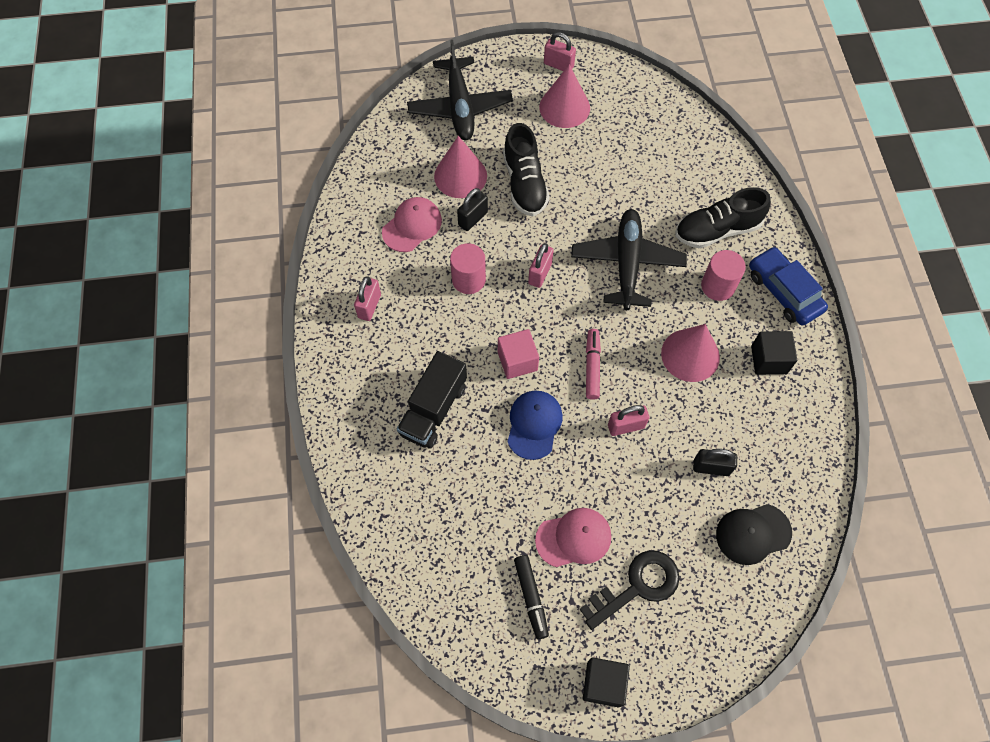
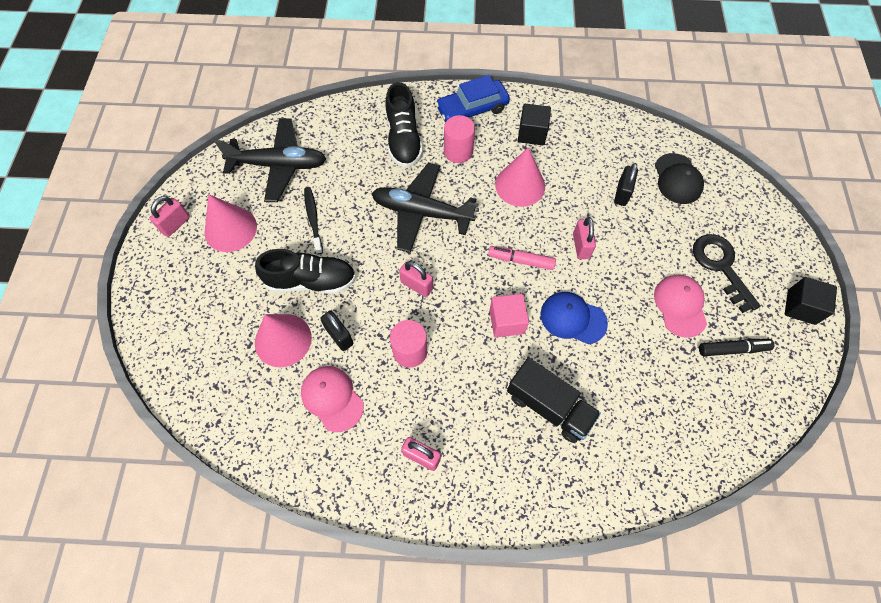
camera: 80 degrees left, 0 degrees up
(460, 107) = (193, 327): black plane -> black plane (279, 165)
(593, 170) = (313, 219): none -> black toothbrush

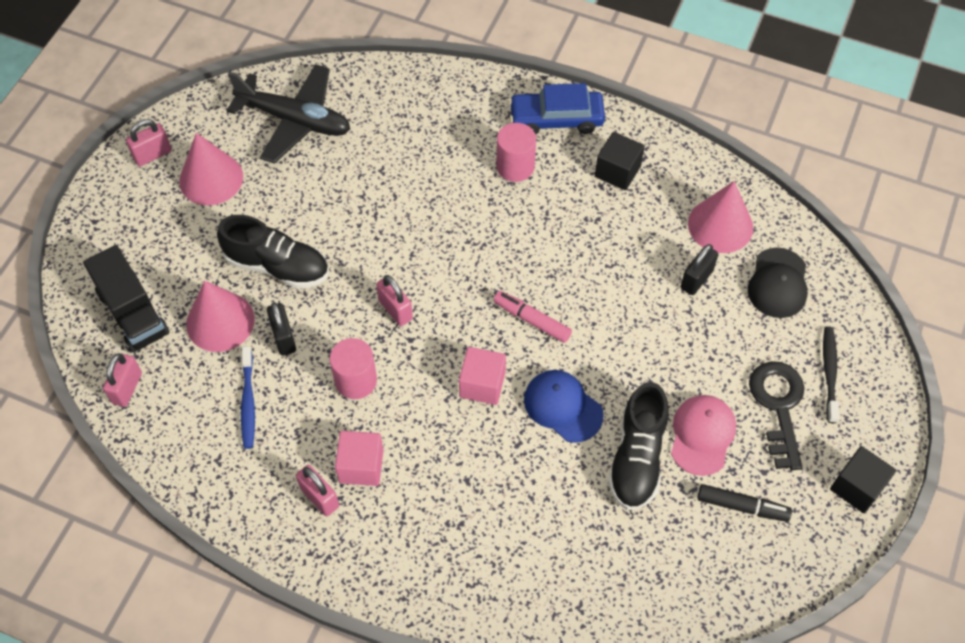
camera: 20 degrees right, 5 degrees down
(313, 219) = (308, 196): black toothbrush -> black toothbrush (829, 372)
(332, 398) = (248, 402): pink cap -> blue toothbrush
(403, 139) = (455, 132): black shoe -> black shoe (637, 458)
(421, 212) = (438, 227): black plane -> none
(443, 419) = (361, 466): none -> pink cube
(520, 185) = (572, 230): pink cone -> pink cone (720, 225)
(549, 406) = (487, 494): black truck -> black truck (133, 313)
(581, 246) = (613, 326): pink padlock -> pink padlock (127, 388)

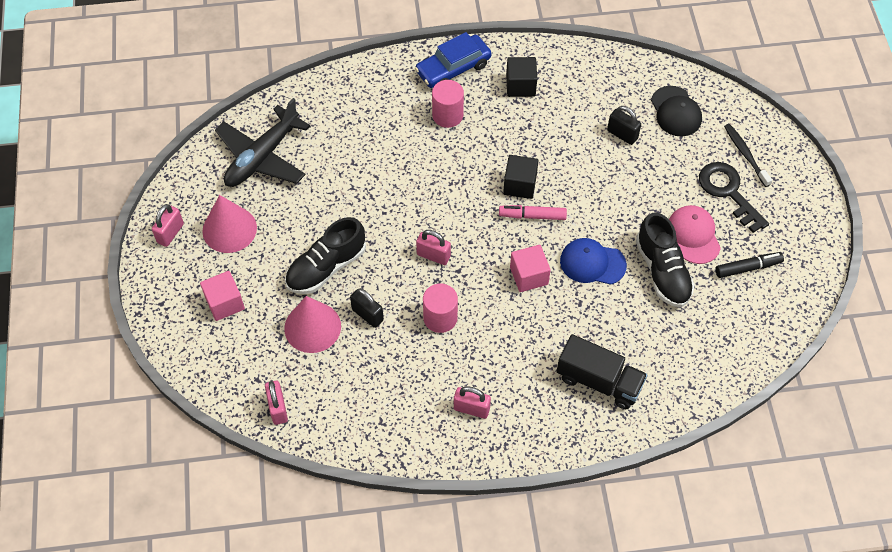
camera: 30 degrees left, 0 degrees up
(133, 313) = (242, 354): black truck -> black truck (599, 381)
(248, 402) = (374, 372): blue toothbrush -> none
(277, 266) = (326, 267): black shoe -> black shoe turned 150 degrees clockwise
(295, 120) = (262, 157): black plane -> black plane turned 135 degrees clockwise
(361, 466) = (485, 373): pink cube -> pink cube (225, 303)
(696, 279) = (622, 134): black padlock -> black padlock turned 60 degrees counterclockwise
(720, 225) = (613, 90): pink cone -> none
(857, 487) = (808, 219): black cube -> black cube (520, 185)

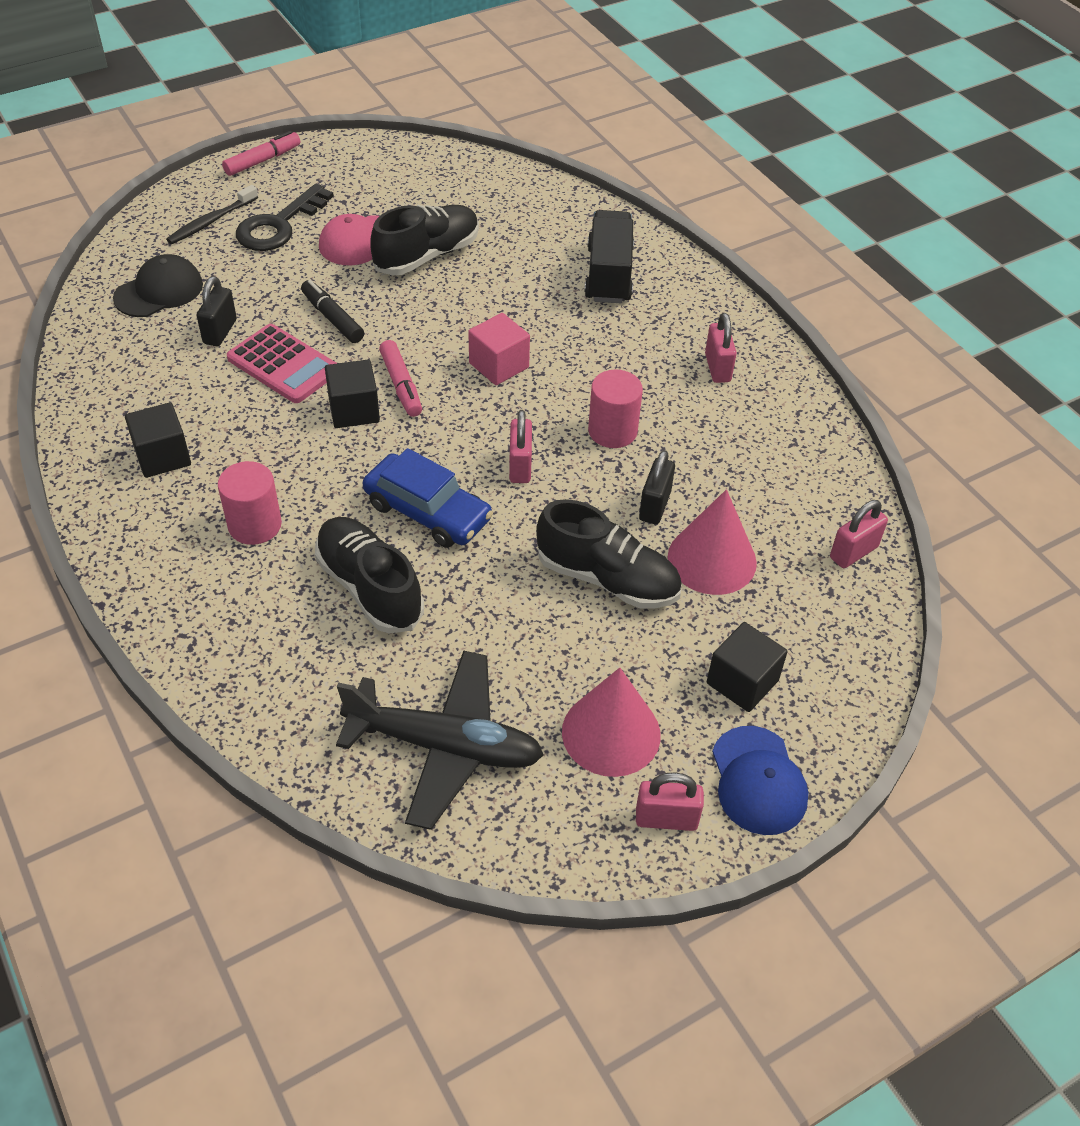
camera: 115 degrees left, 10 degrees down
(225, 303) = (742, 682): pink cube -> black cube
(377, 154) = (369, 587): none -> black shoe
(453, 68) = (151, 547): blue car -> blue car (427, 511)
(577, 159) = (283, 365): none -> pink calculator
(592, 263) = (447, 314): blue cap -> blue cap (758, 781)
(747, 268) = (385, 194): black marker -> black marker (332, 318)
(815, 201) = (262, 160): none -> pink marker

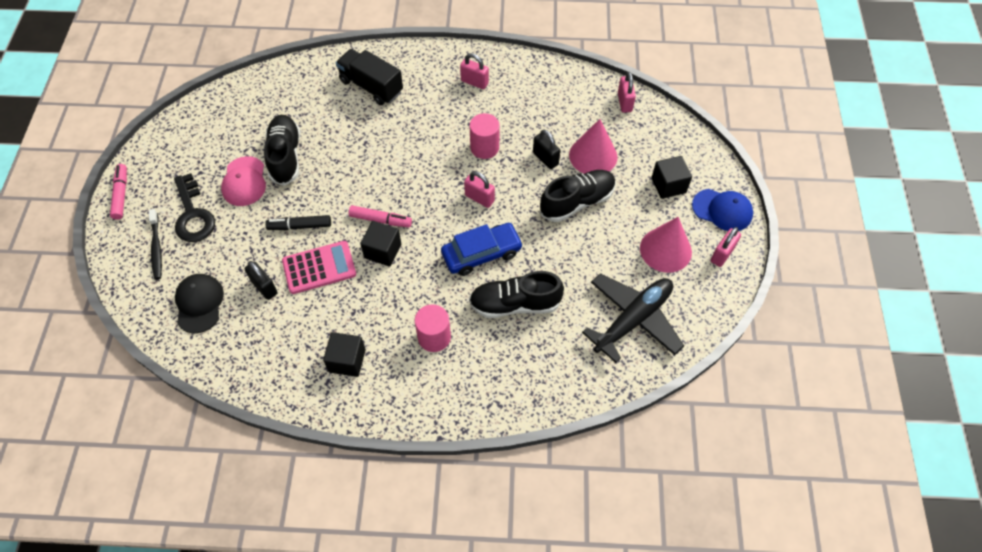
camera: 55 degrees left, 10 degrees up
(499, 365) = (400, 169): pink cube -> none

